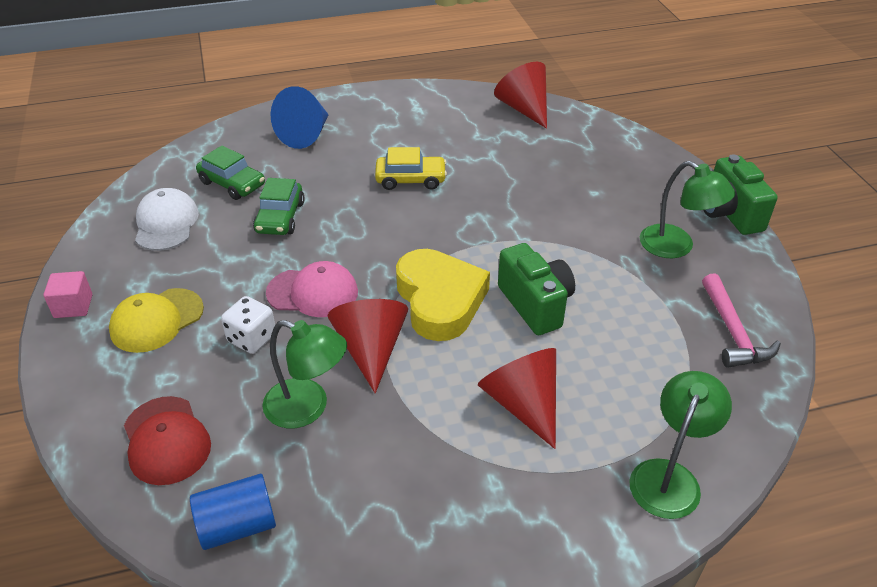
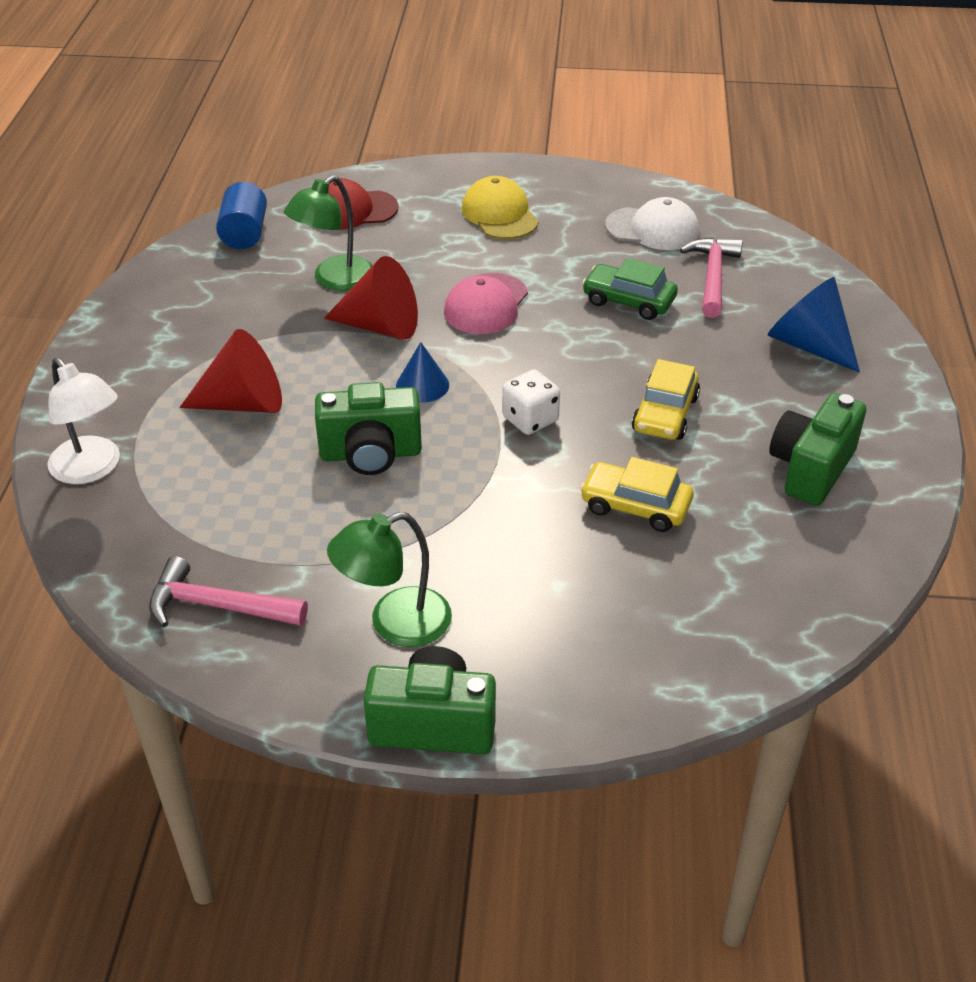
camera: 110 degrees right, 0 degrees up
(73, 306) = (546, 175): pink cube -> none
(232, 183) = (712, 276): green car -> pink hammer
(252, 338) = (442, 261): white dice -> white dice (530, 419)
(433, 122) = (811, 469): none -> green camera
(440, 300) = (422, 385): yellow heart -> blue cone
(507, 176) = (635, 506): none -> yellow car
(524, 109) = (825, 584): red cone -> none
(669, 476) = (92, 469): green lamp -> white lamp

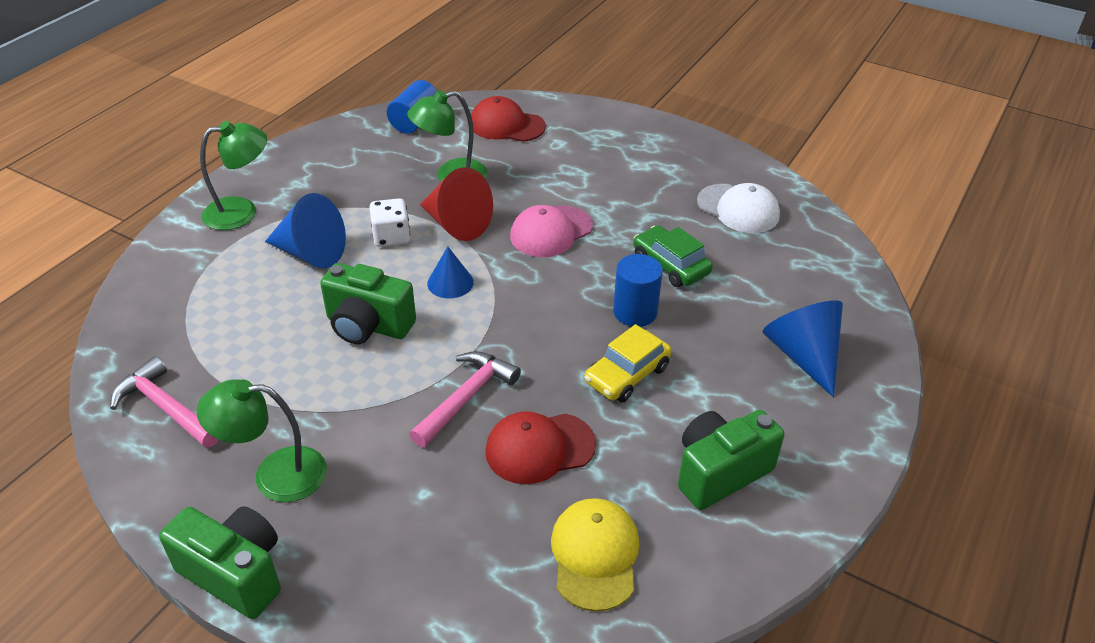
camera: 25 degrees right, 0 degrees up
(92, 469) = (171, 268): white lamp -> none
(123, 385) = (241, 212): none -> green lamp
(244, 403) = (311, 253): red cone -> blue cone
(500, 214) = (619, 160): yellow cap -> yellow cap (595, 555)
(530, 419) = (511, 340): white dice -> white dice (391, 237)
(628, 355) = (635, 312): none -> blue cylinder
(635, 506) = (539, 448): yellow car -> red cap
(712, 276) = (760, 266): pink hammer -> pink hammer (466, 397)

